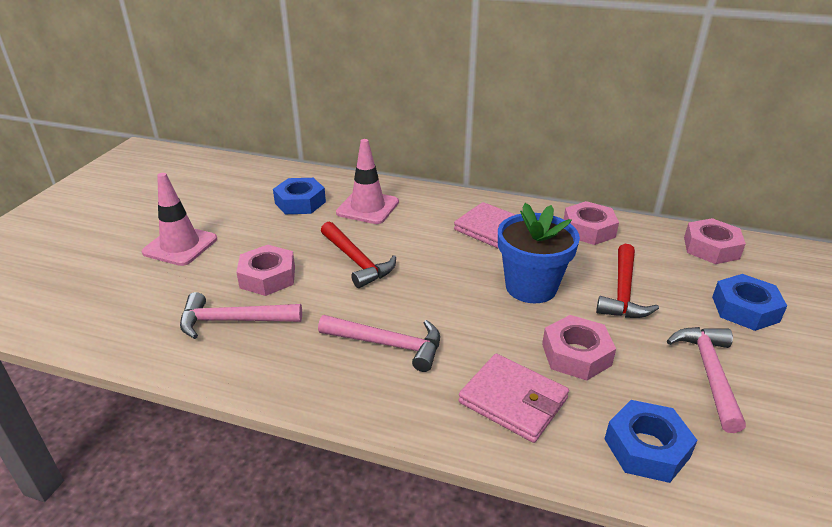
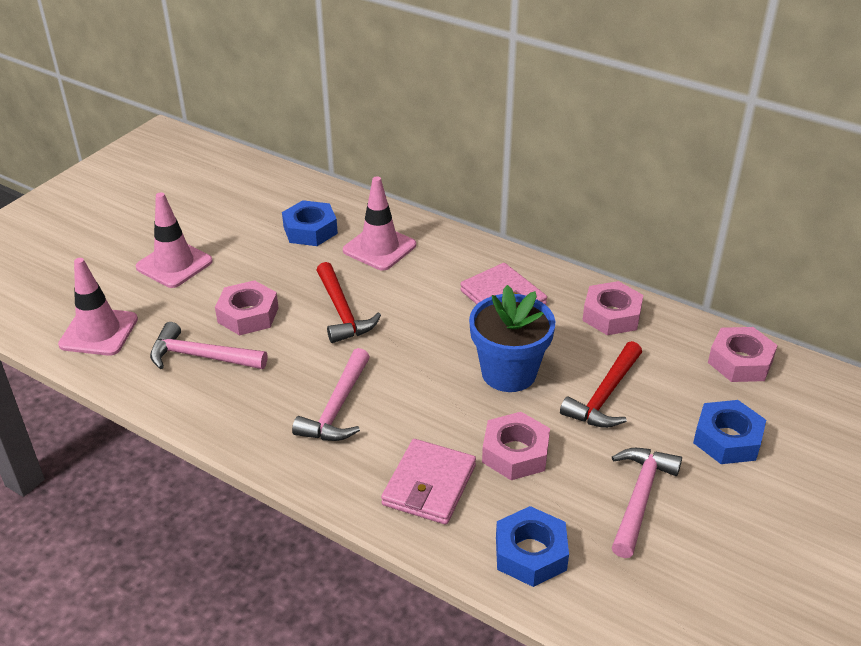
camera: 15 degrees right, 5 degrees up
(117, 315) = (99, 332): none -> pink traffic cone
(388, 344) = (337, 408): pink hammer -> pink hammer turned 75 degrees clockwise
(513, 400) = (429, 485): pink wallet -> pink wallet turned 60 degrees clockwise

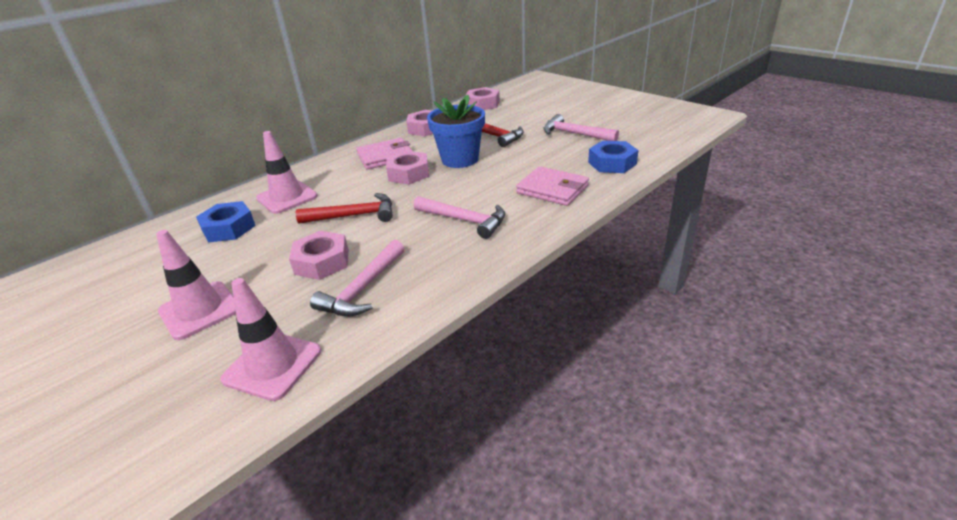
camera: 75 degrees left, 5 degrees down
(515, 453) = (532, 162): pink nut -> pink nut (408, 173)
(727, 439) = (538, 112): blue nut -> none

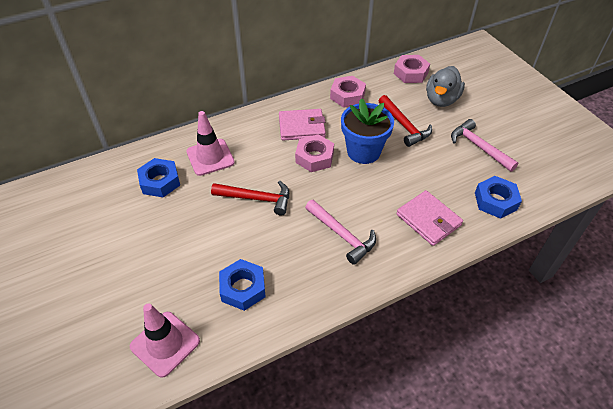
camera: 15 degrees right, 15 degrees up
(200, 310) = (126, 269): pink traffic cone -> none
(322, 262) = (220, 247): pink nut -> none
(363, 289) = (243, 288): pink hammer -> blue nut
(521, 114) = (441, 100): none -> grey duck

